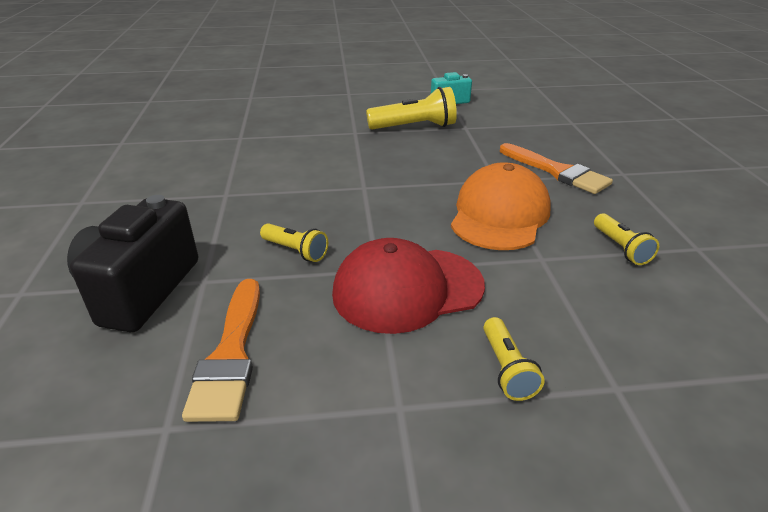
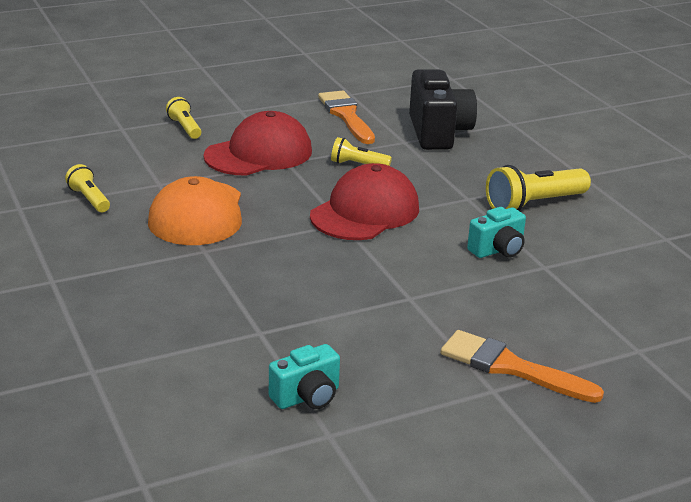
camera: 160 degrees right, 5 degrees down
(258, 151) = (498, 250): none -> turquoise camera
(335, 194) = (365, 212): none -> red cap
(414, 127) = (334, 321): yellow flashlight -> yellow flashlight (534, 204)
(557, 171) = (133, 271): orange brush -> orange brush (510, 367)

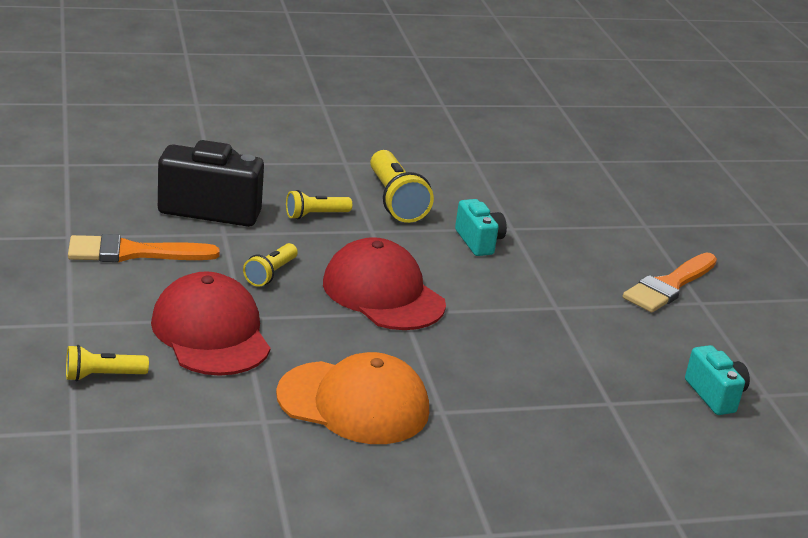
camera: 80 degrees left, 0 degrees up
(89, 199) = (287, 483): yellow flashlight -> yellow flashlight (315, 215)

